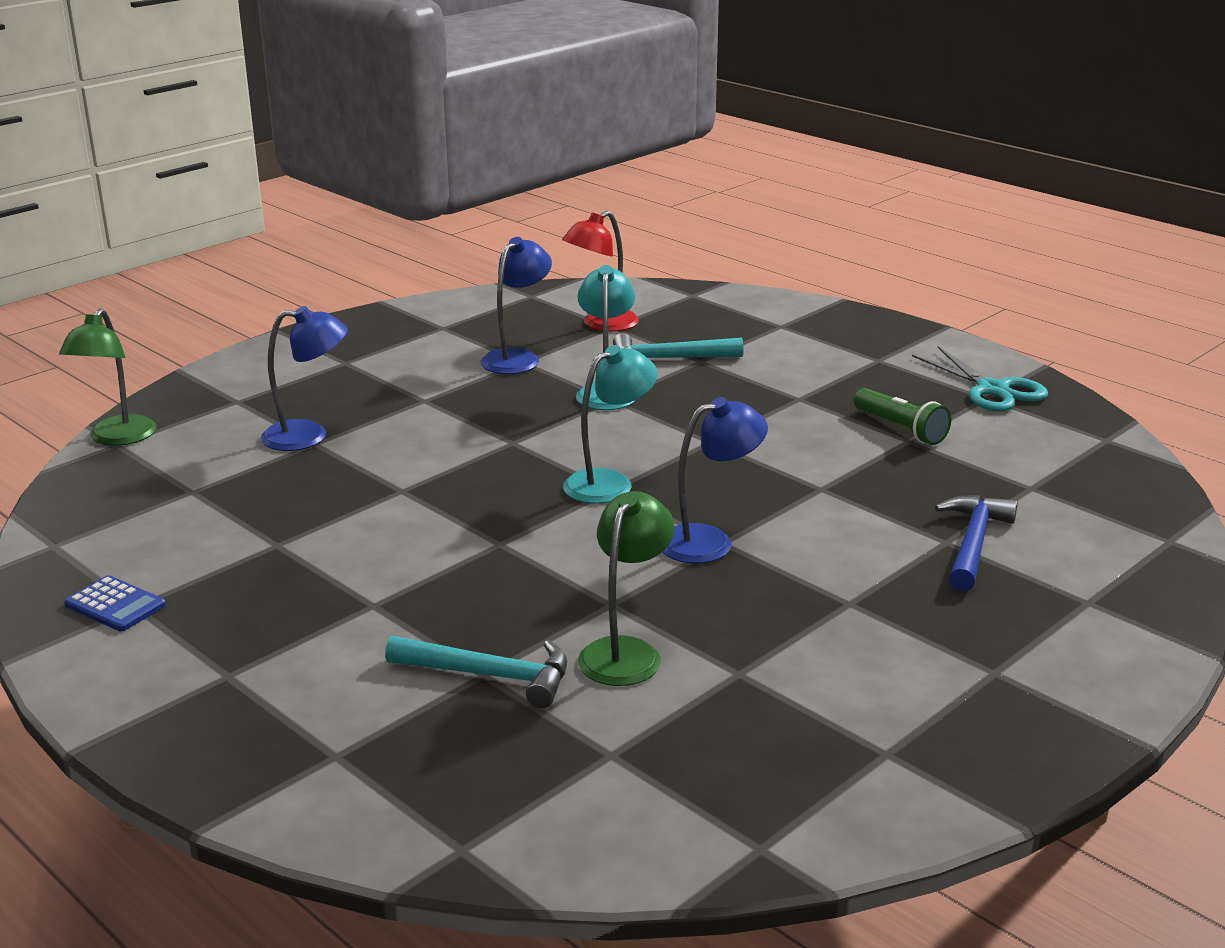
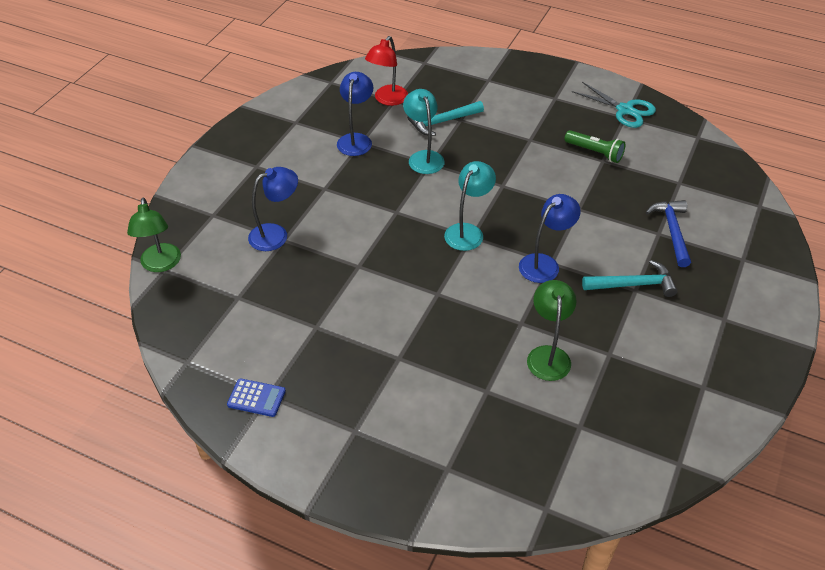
camera: 20 degrees left, 20 degrees up
(490, 676) = (491, 391): turquoise hammer -> turquoise hammer (633, 285)

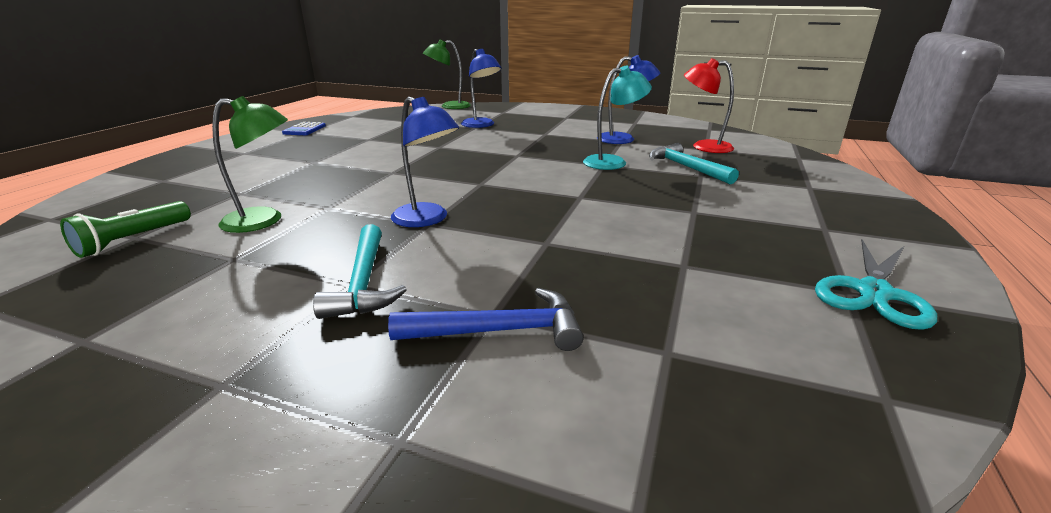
camera: 85 degrees right, 20 degrees down
(468, 231) = (489, 182): turquoise lamp -> none
(595, 152) = (701, 258): green flashlight -> green flashlight (133, 240)

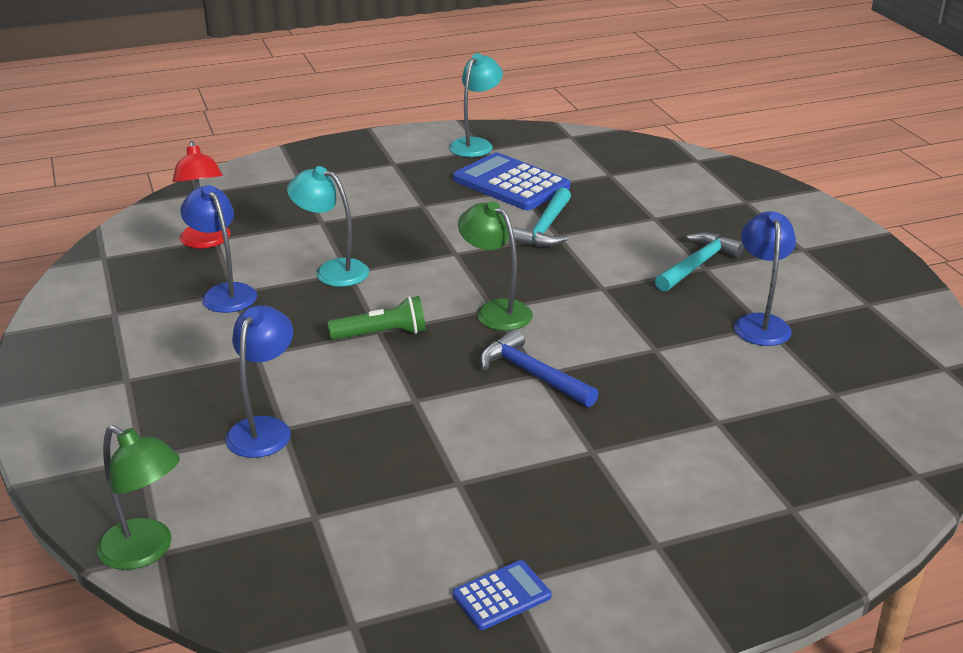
camera: 130 degrees left, 5 degrees up
(133, 240) = (835, 389): green flashlight -> green flashlight (382, 334)
(264, 220) = (719, 359): green lamp -> green lamp (495, 310)
(427, 219) = (598, 292): blue lamp -> blue lamp (760, 323)
(499, 331) = (662, 211): blue hammer -> blue hammer (533, 374)
(686, 167) = (304, 232): turquoise hammer -> turquoise hammer (545, 228)
(706, 267) = (511, 183): none -> blue calculator
(873, 292) = (475, 144): turquoise scissors -> turquoise lamp

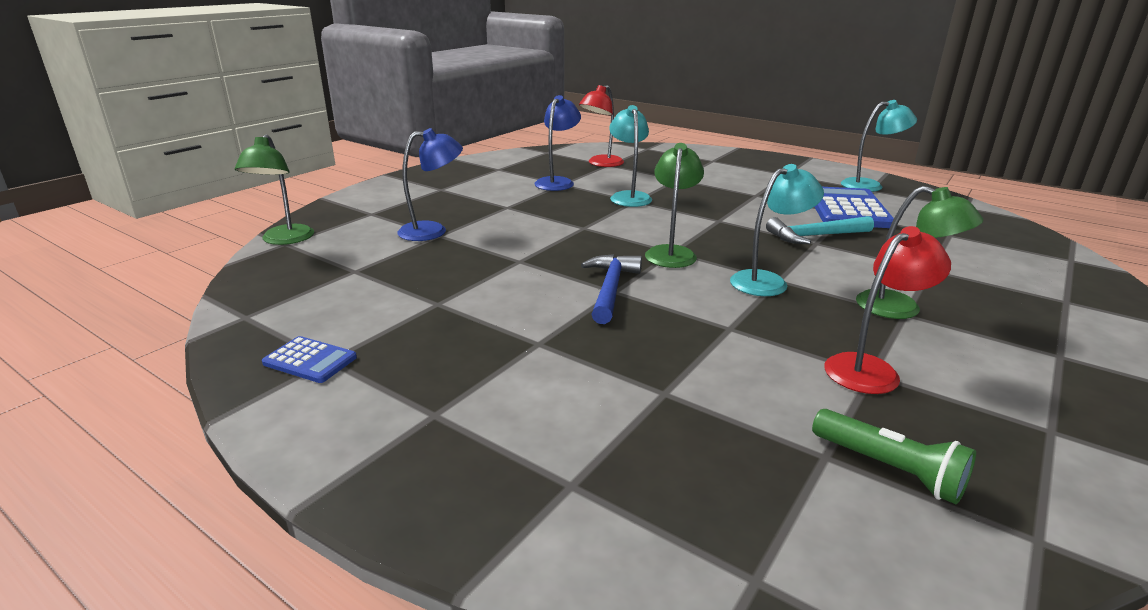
camera: 55 degrees right, 5 degrees down
(382, 334) = (581, 229): green flashlight -> green flashlight (889, 469)
(600, 294) = (768, 281): none -> turquoise lamp
(697, 265) = (901, 309): turquoise hammer -> green lamp
(760, 323) = (871, 369): blue lamp -> red lamp

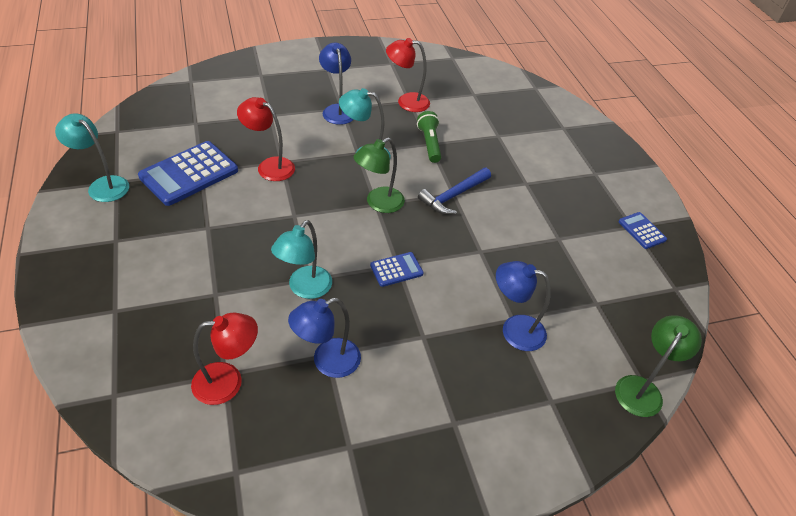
camera: 145 degrees left, 20 degrees up
(579, 225) = (396, 269): none -> blue calculator
(815, 236) = (269, 166): turquoise hammer -> red lamp
(889, 469) = (461, 83): green flashlight -> green flashlight (429, 143)
(901, 309) = (337, 110): green lamp -> blue lamp

